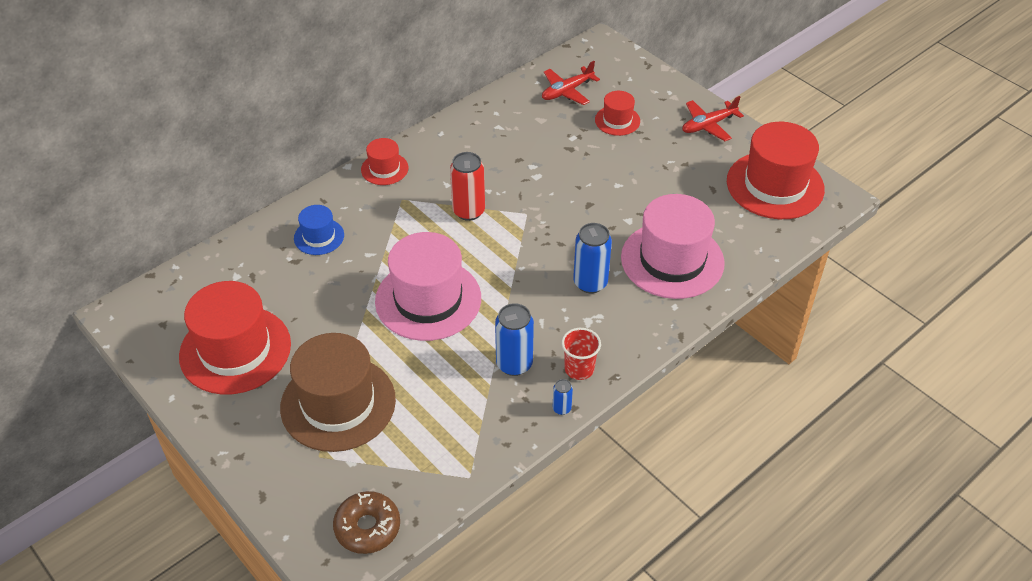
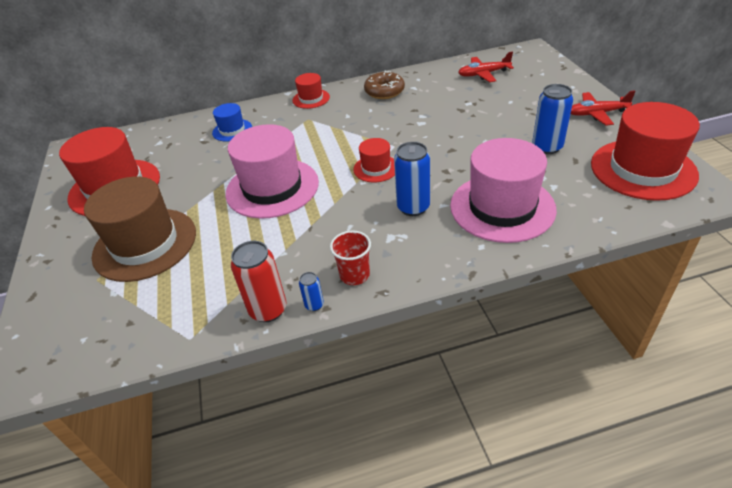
camera: 30 degrees right, 5 degrees down
(367, 527) = (76, 352): brown donut -> brown donut (384, 91)
(468, 211) = (350, 135): red can -> red can (268, 310)
(514, 364) = (301, 254): blue can -> blue can (547, 147)
(617, 120) = (514, 98): red hat -> red hat (376, 168)

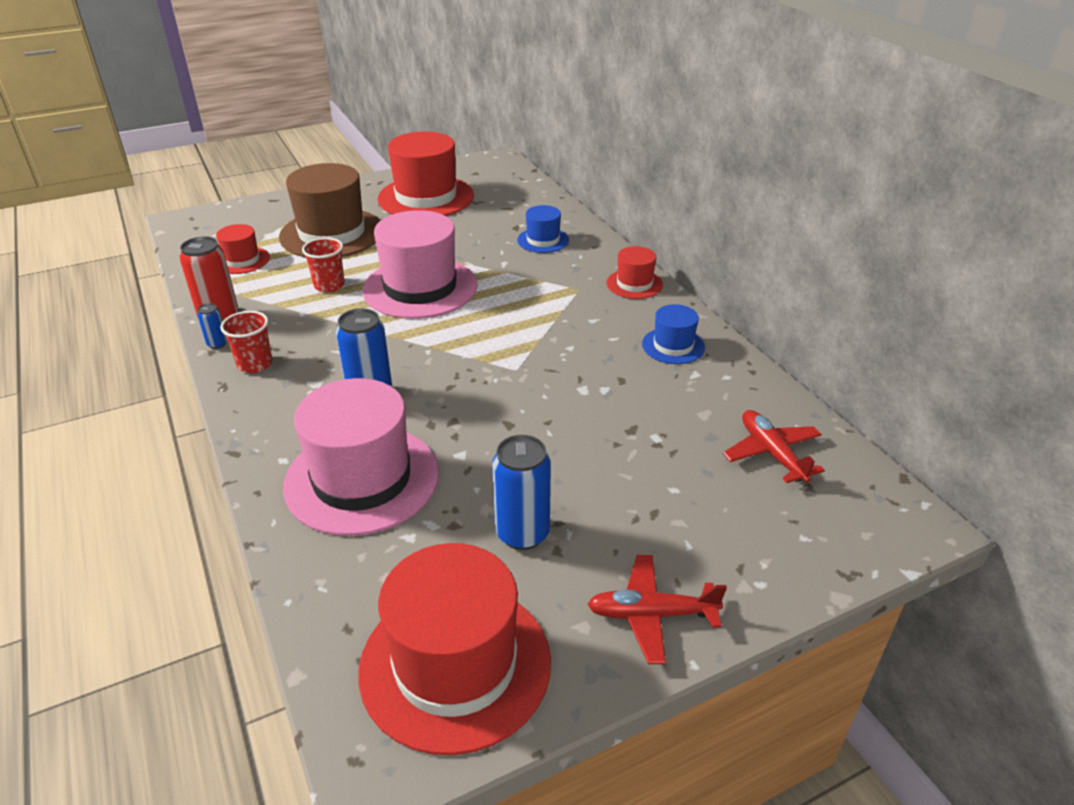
camera: 75 degrees right, 5 degrees down
(243, 239) = (329, 285): none -> red cup
(376, 168) = (459, 358): red hat -> red hat (242, 260)
(384, 91) = (673, 346): brown donut -> blue hat
(597, 114) = (651, 615): red plane -> red plane turned 75 degrees counterclockwise

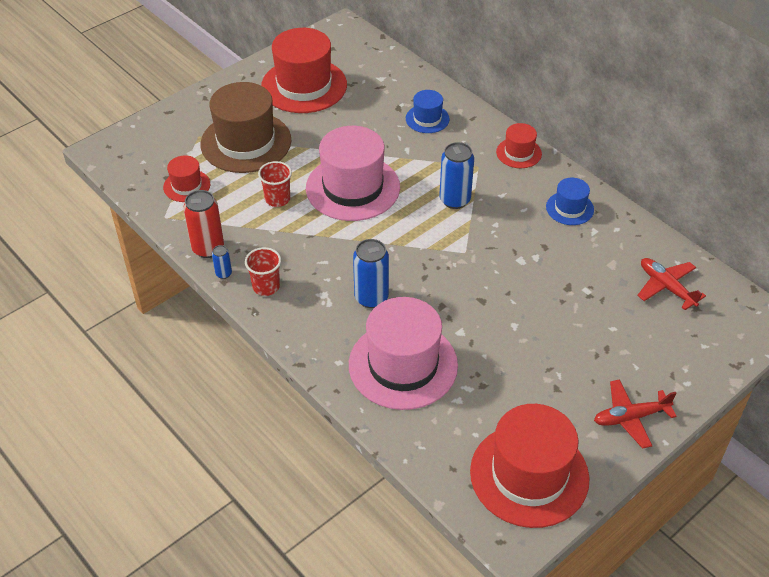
camera: 15 degrees left, 10 degrees up
(522, 533) = (529, 381): blue can -> blue can (454, 200)

